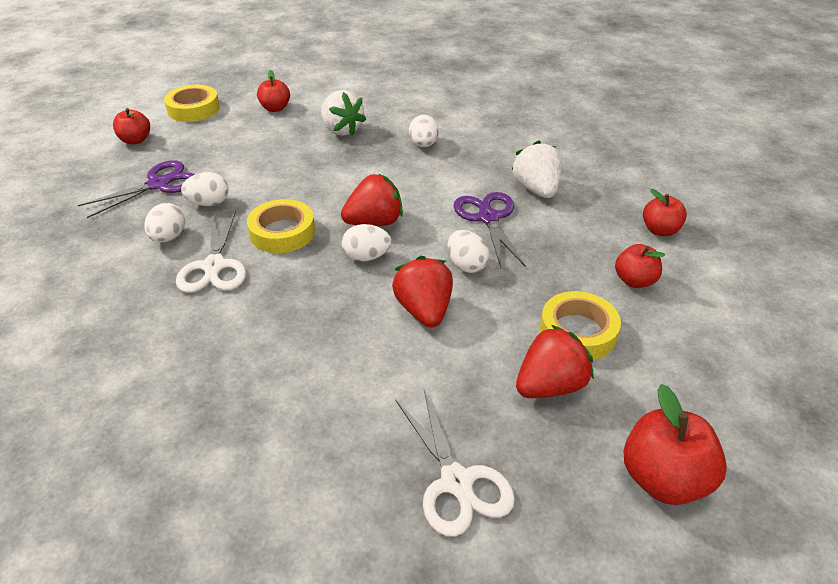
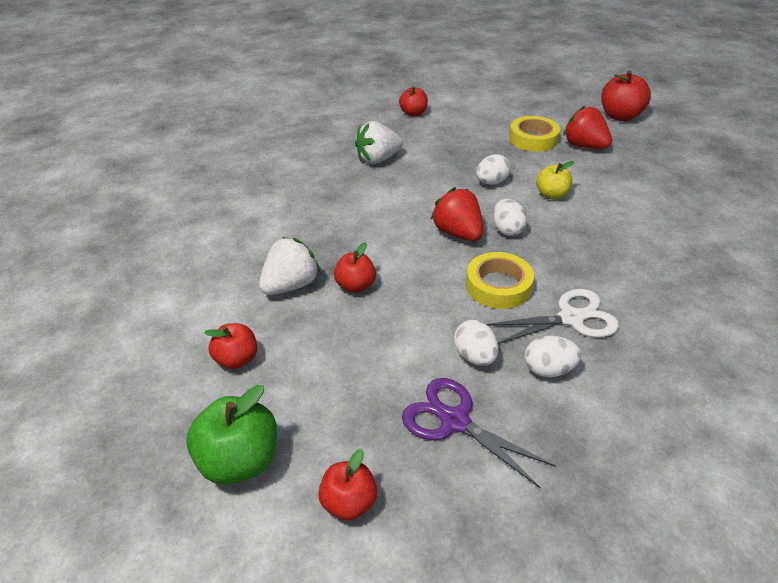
camera: 100 degrees left, 0 degrees up
(193, 109) = (240, 460): yellow tape -> green apple
(423, 145) = (316, 223): white egg -> none
(424, 310) = (551, 195): red strawberry -> yellow apple
(456, 482) = (675, 169): white scissors -> none
(488, 218) = (426, 178): purple scissors -> none
(634, 281) = (473, 122): red apple -> red apple (355, 286)

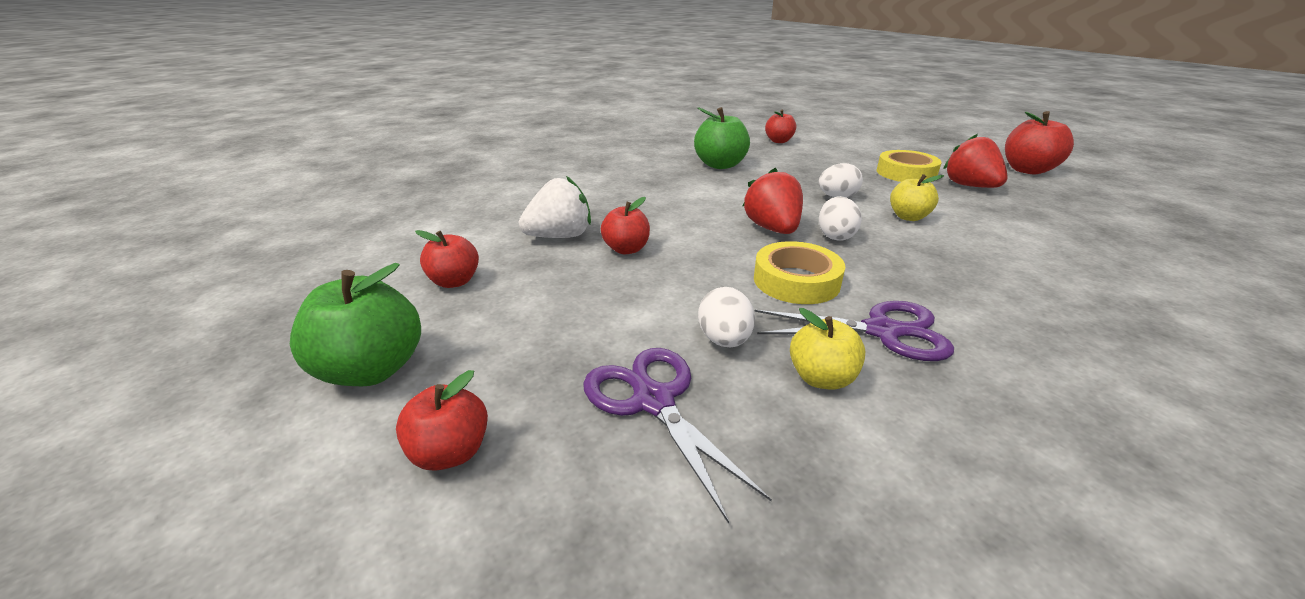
camera: 20 degrees right, 10 degrees down
(378, 159) = (720, 165): white strawberry -> green apple
(548, 369) = (821, 378): white egg -> yellow apple
(571, 318) = (882, 331): white scissors -> purple scissors

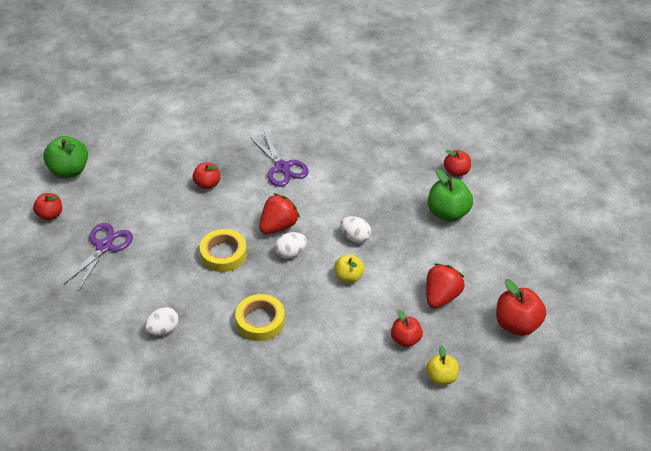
camera: 55 degrees right, 15 degrees up
(454, 281) = (134, 149): red apple -> red apple (405, 339)
(560, 236) = (201, 154): white strawberry -> none
(720, 165) = (367, 164): green apple -> green apple (448, 213)
(724, 340) = (155, 249): white egg -> white egg (163, 329)
(821, 378) = (150, 284): yellow apple -> yellow apple (441, 377)
(882, 331) = (198, 294): purple scissors -> purple scissors (282, 167)
(906, 173) = (441, 259): yellow tape -> yellow tape (260, 321)

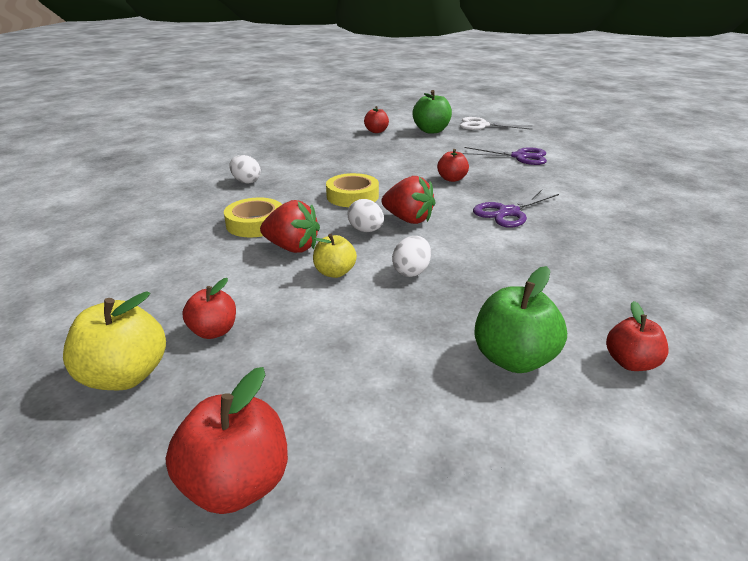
camera: 80 degrees right, 15 degrees down
(70, 128) = (482, 125): none -> white scissors
(104, 246) = (346, 151): purple scissors -> purple scissors (520, 157)
(441, 296) = (307, 364): red strawberry -> red strawberry (292, 248)
(441, 377) = (125, 375): yellow apple -> yellow apple, size x1.58

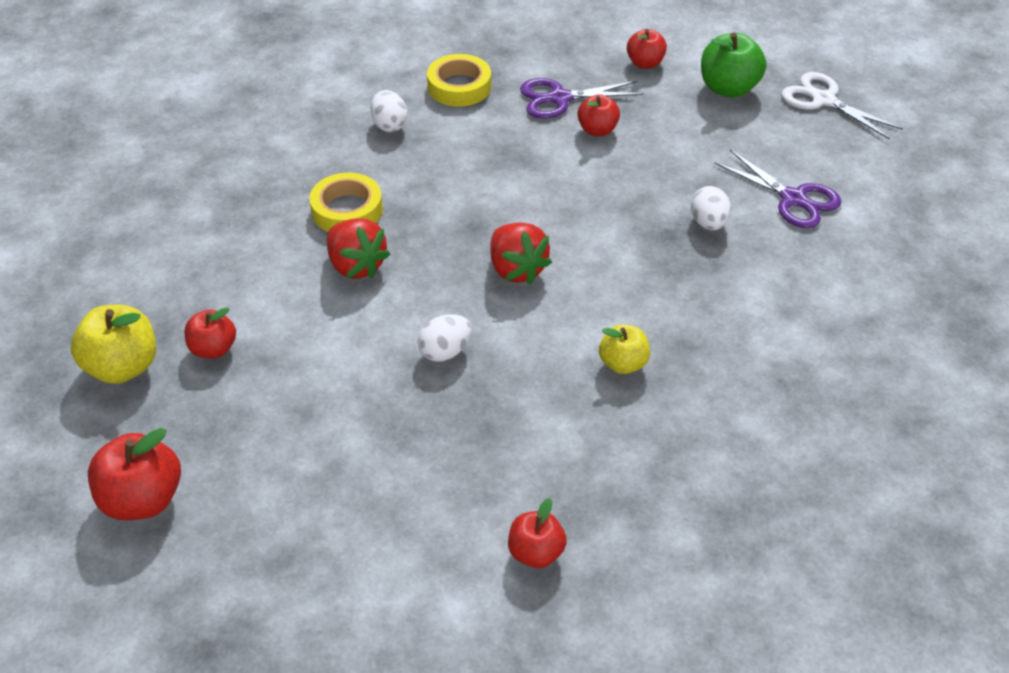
camera: 30 degrees right, 15 degrees up
(335, 272) = (369, 320): yellow apple -> yellow apple (623, 363)
(352, 196) = (489, 201): yellow tape -> yellow tape (459, 87)
(366, 230) = (453, 269): white egg -> white egg (708, 223)
(452, 179) = (644, 213): red apple -> red apple (597, 130)
(508, 212) = (648, 305): purple scissors -> purple scissors (559, 98)
(513, 358) = (435, 497): green apple -> none

